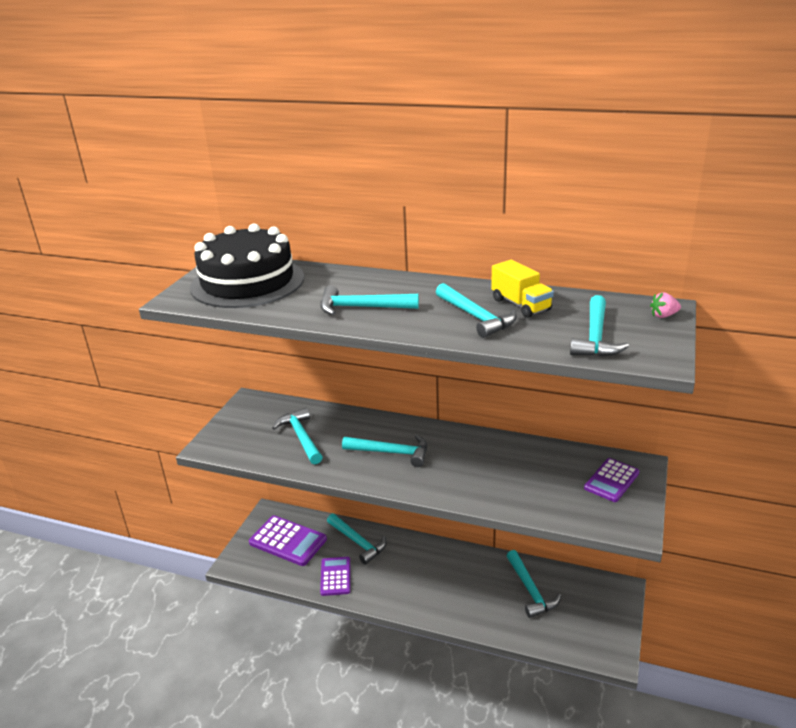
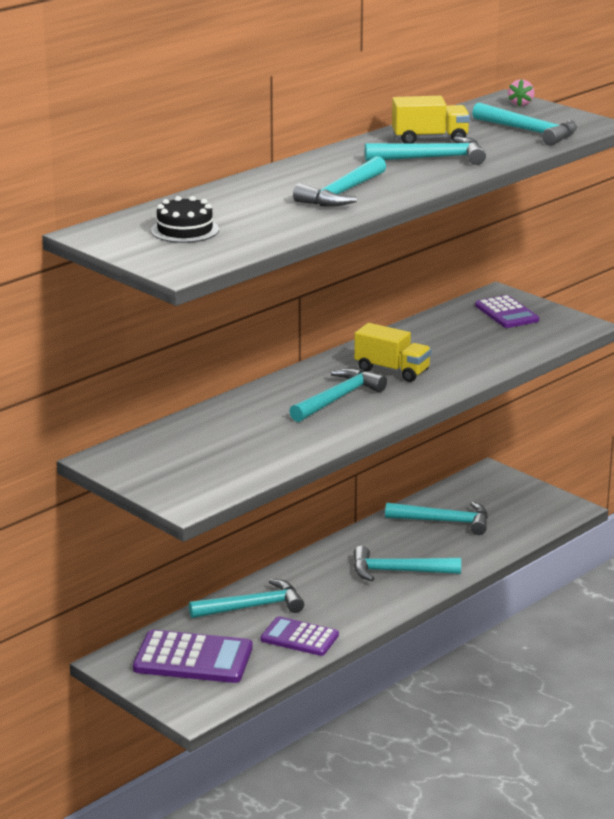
camera: 65 degrees left, 5 degrees down
(247, 282) = (185, 230): black cake -> black cake, size x0.42
(288, 541) = (193, 658): purple calculator -> purple calculator turned 45 degrees clockwise
(301, 437) = (241, 441): turquoise hammer -> turquoise hammer (398, 571)
(455, 460) = (392, 370): none -> yellow truck

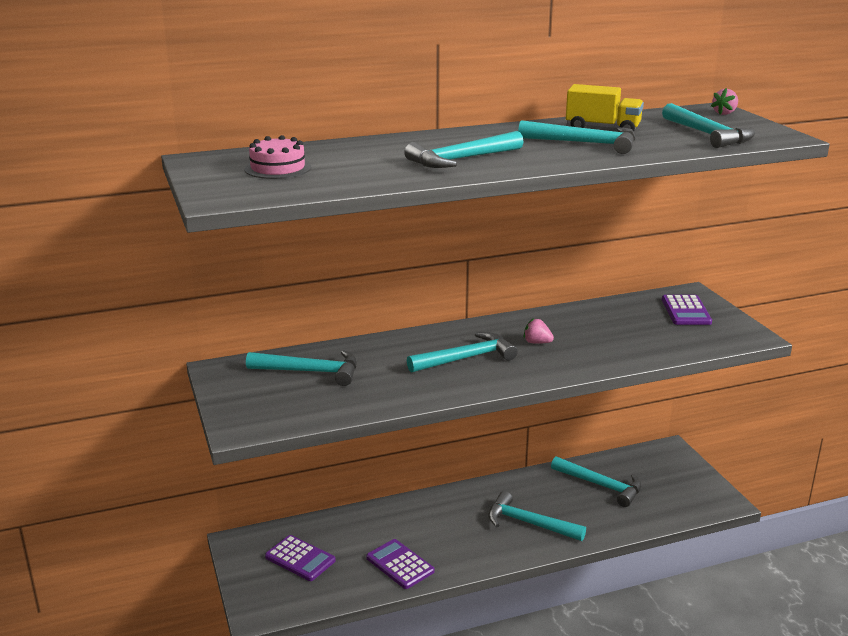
camera: 25 degrees right, 0 degrees up
(185, 230) = (277, 168): black cake -> pink cake
(193, 658) = (300, 559): purple calculator -> purple calculator, size x0.65
(253, 607) = (385, 523): turquoise hammer -> turquoise hammer (311, 372)
(392, 370) = (537, 342): yellow truck -> pink strawberry

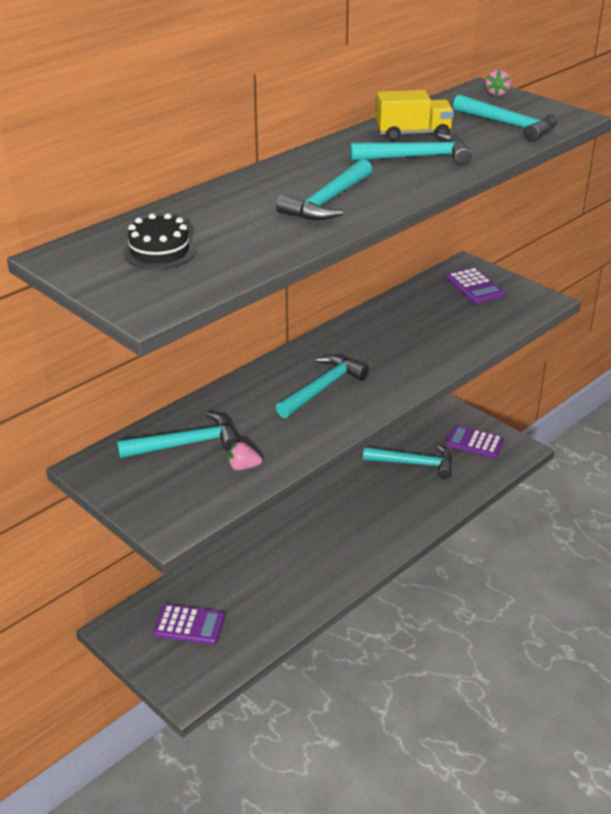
camera: 25 degrees left, 10 degrees up
(277, 168) = (159, 251): pink cake -> black cake
(400, 564) = (287, 599): purple calculator -> purple calculator (474, 442)
(528, 523) = (375, 520): turquoise hammer -> none
(537, 342) = (373, 354): pink strawberry -> pink strawberry (243, 467)

